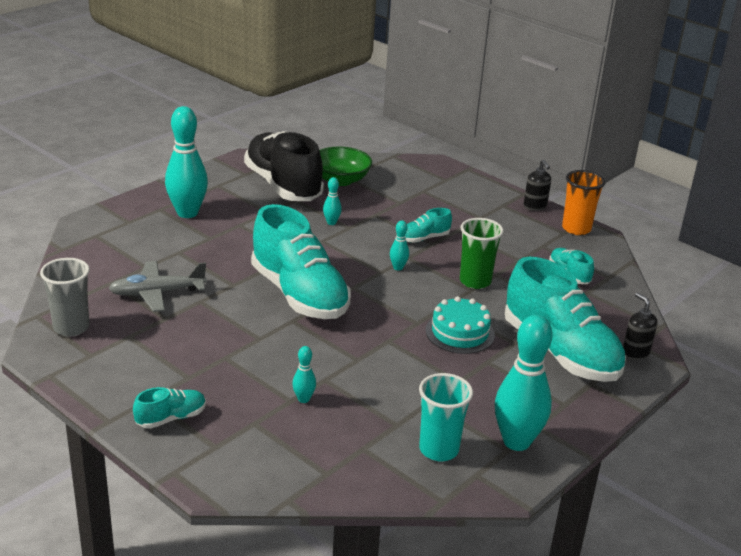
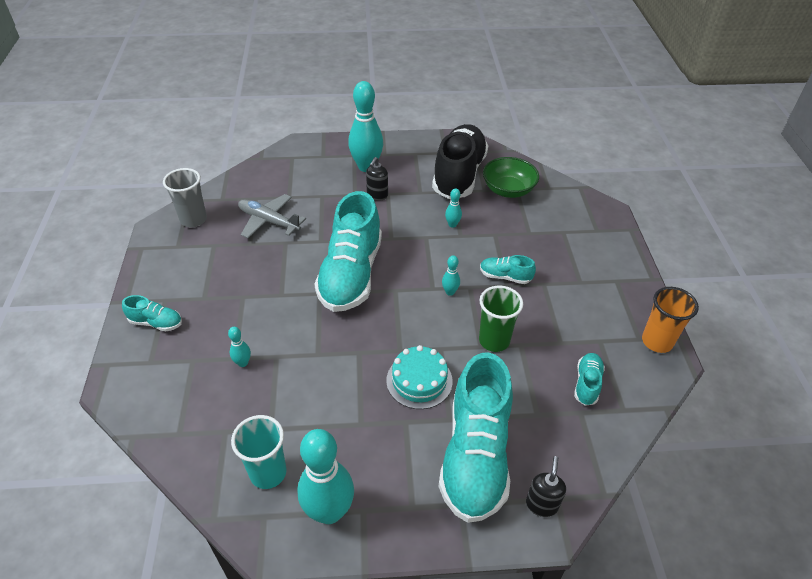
camera: 45 degrees right, 15 degrees up
(535, 207) = (645, 298): black soap dispenser -> black soap dispenser (377, 195)

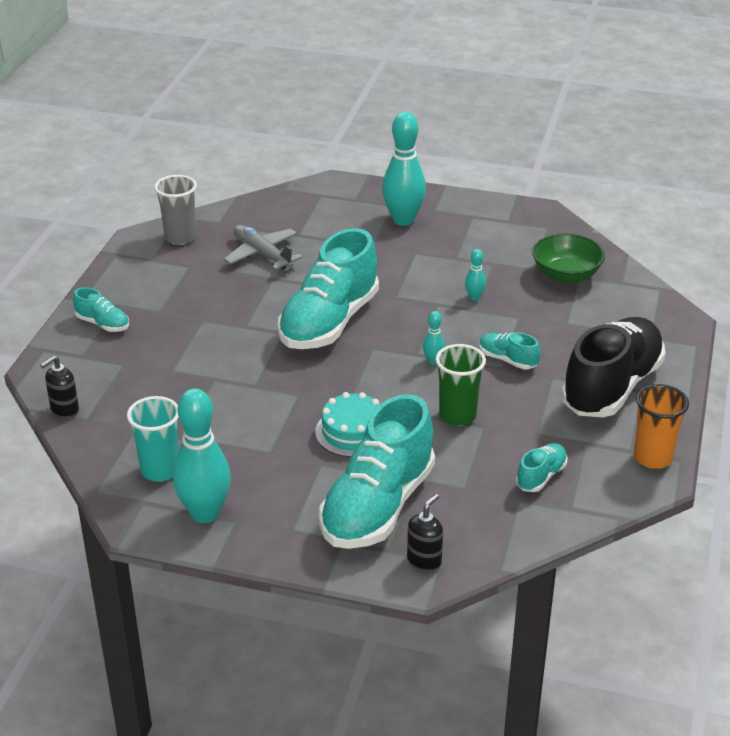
camera: 20 degrees right, 10 degrees down
(243, 363) = (175, 377): turquoise bowling pin -> none
(377, 195) = (400, 251): black soap dispenser -> black soap dispenser (64, 410)
(459, 175) = (512, 248): black shoe -> black shoe (611, 387)

